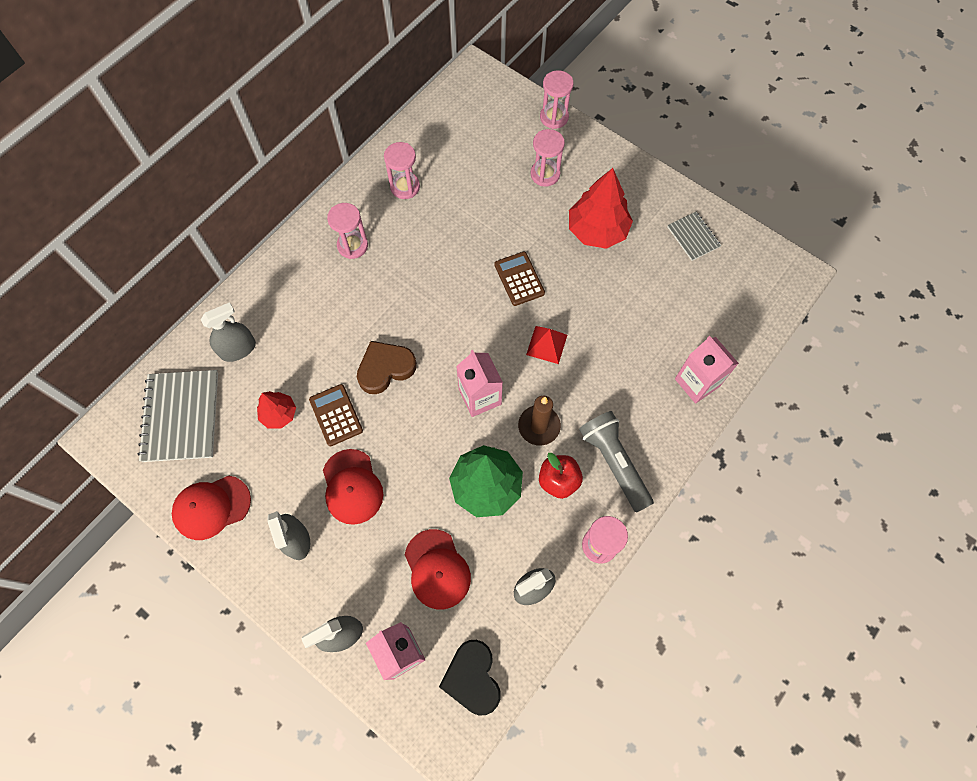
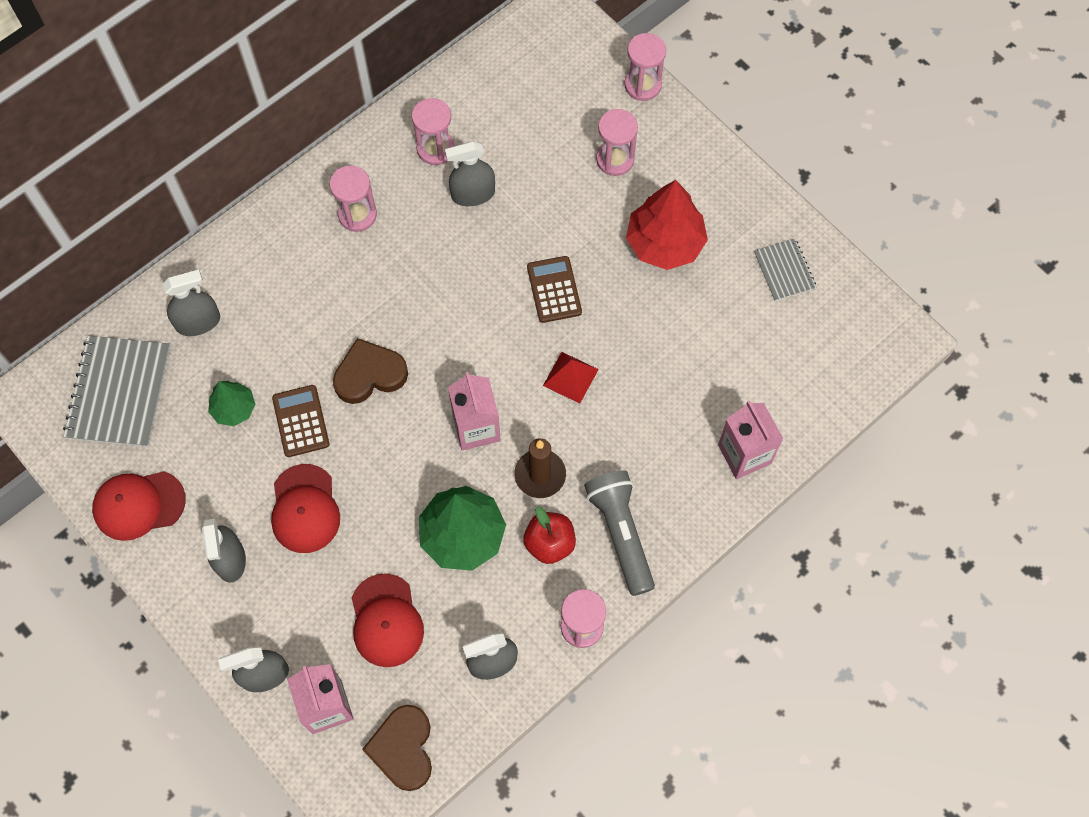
camera: 10 degrees right, 0 degrees up
(279, 414) = (234, 409): red tree -> green tree
(441, 216) = (473, 194): none -> grey spray bottle
(472, 678) = (403, 749): black heart -> brown heart

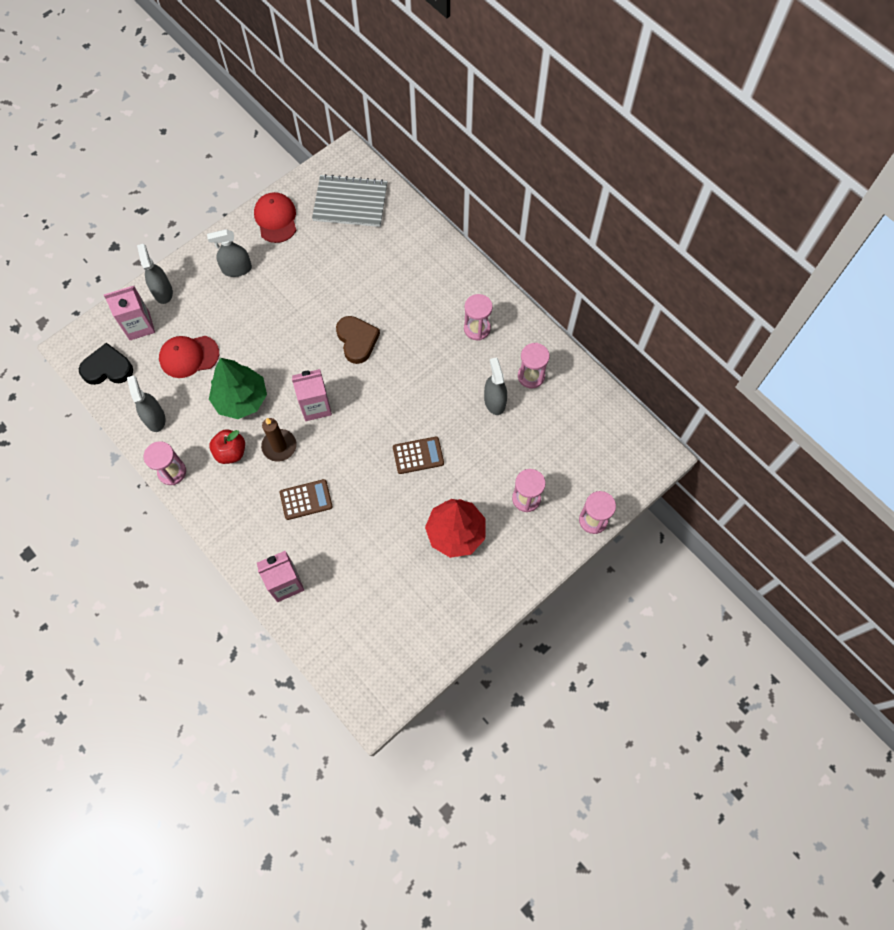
camera: 90 degrees right, 0 degrees up
(198, 322) = (397, 241): grey spray bottle -> none
(234, 409) = (336, 265): green tree -> none
(301, 421) = (326, 302): brown calculator -> brown calculator (306, 500)
(305, 509) = (266, 308): red cap -> none
(403, 749) = (108, 368): brown heart -> black heart
(570, 377) = (350, 466): red pyramid -> none
(621, 533) = (234, 497): grey flashlight -> none
(784, 270) = (432, 620): grey notebook -> none

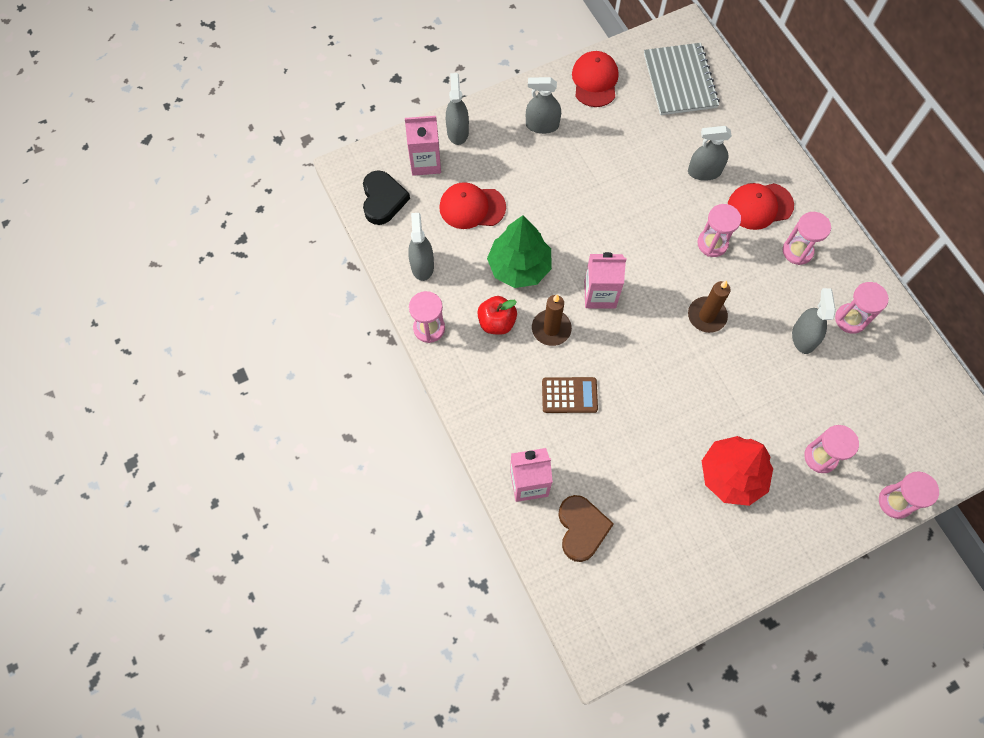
camera: 15 degrees right, 0 degrees up
(108, 368) = (383, 200): black heart -> black heart turned 75 degrees clockwise
(350, 202) = (680, 81): grey notebook -> grey notebook turned 60 degrees clockwise
(357, 340) = (659, 233): brown heart -> brown heart (581, 529)
(386, 278) = (704, 172): none -> grey spray bottle
(404, 339) = (712, 243): none -> pink hourglass
(410, 402) = (706, 316): none -> brown candle
(418, 455) = (704, 377): brown calculator -> none
(438, 297) = (760, 206): none -> red cap

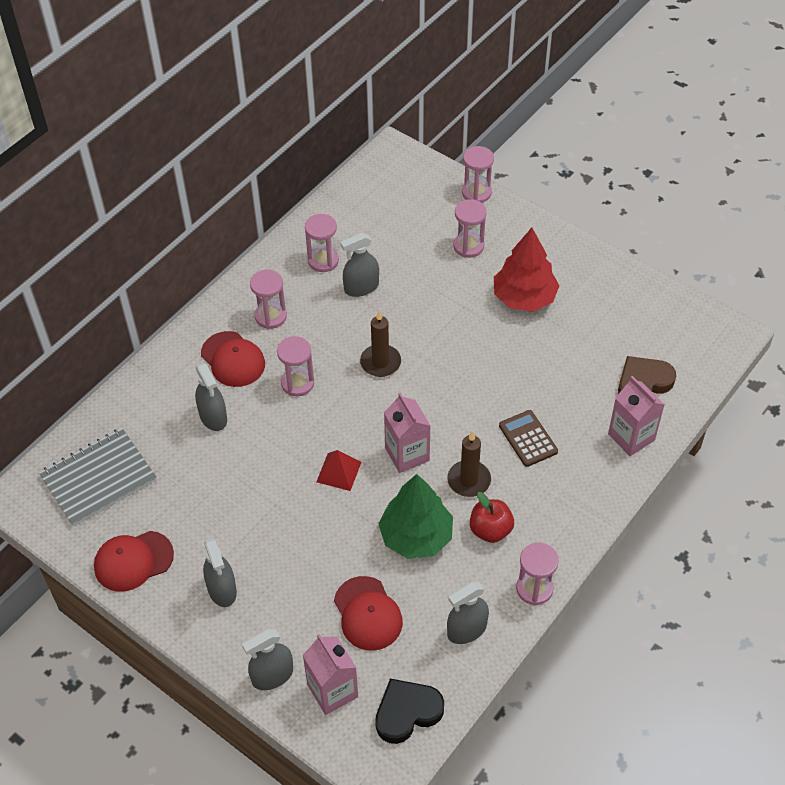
camera: 115 degrees left, 15 degrees down
(607, 238) = (338, 472): none -> red pyramid

